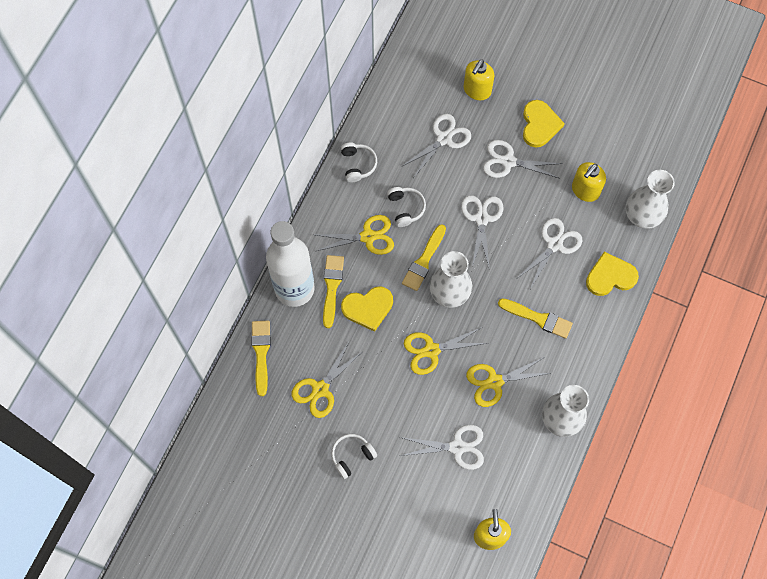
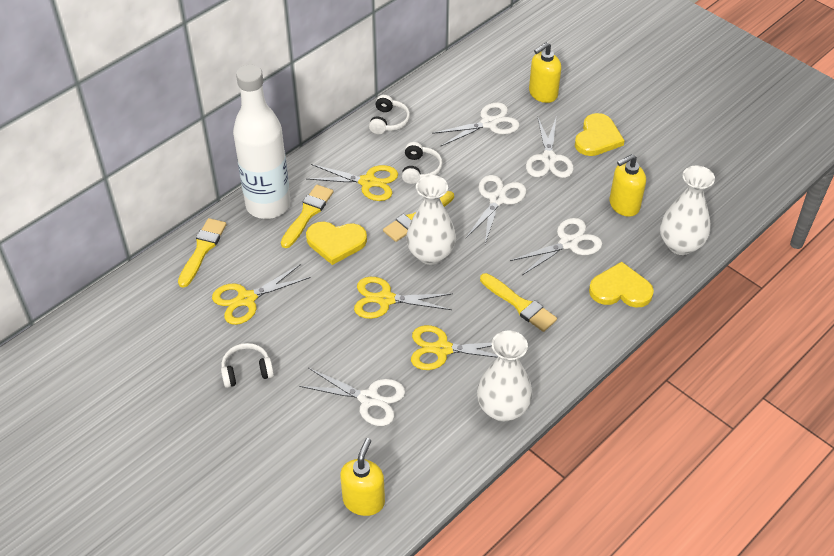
camera: 20 degrees right, 20 degrees down
(508, 161) = (549, 159): white scissors -> white scissors turned 120 degrees counterclockwise

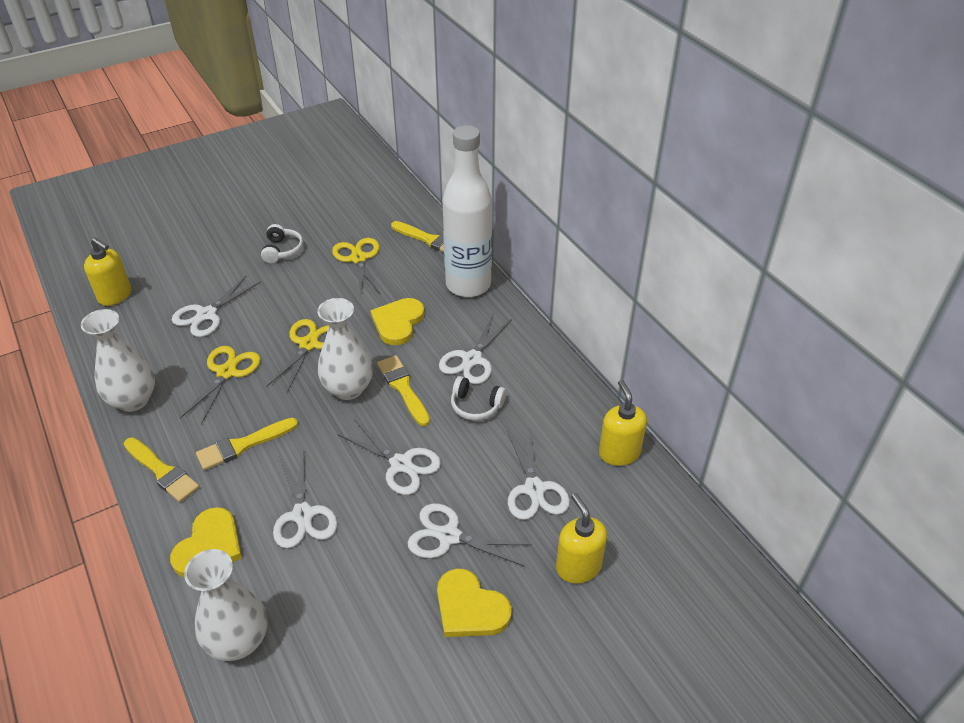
camera: 105 degrees right, 5 degrees down
(307, 214) = (444, 309): yellow brush -> yellow brush (162, 471)
(368, 182) = (472, 360): yellow scissors -> white scissors
(388, 121) = (564, 394): white headphones -> none
(624, 205) = (334, 597): yellow soap dispenser -> yellow soap dispenser (619, 452)

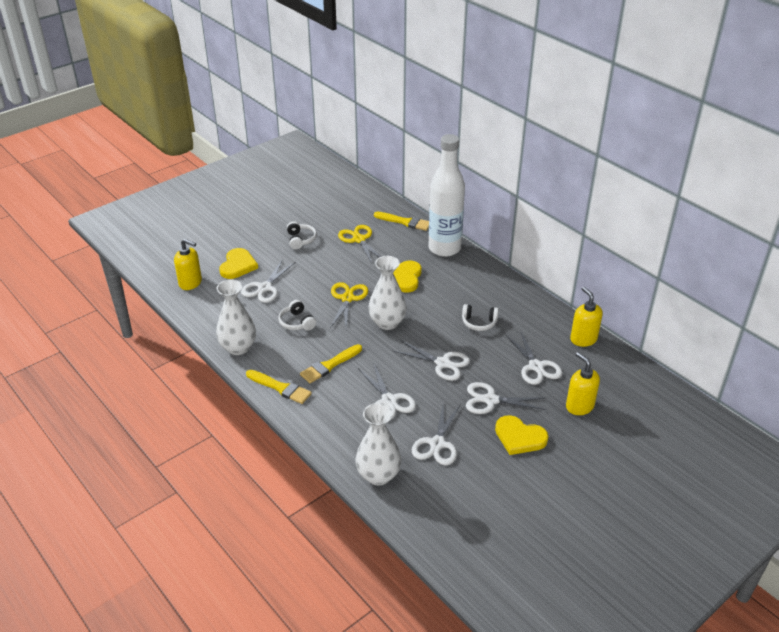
camera: 10 degrees left, 5 degrees down
(209, 546) = (334, 426): yellow heart -> yellow heart (238, 265)
(226, 372) = (297, 322): yellow scissors -> white headphones
(403, 388) = (425, 318): yellow brush -> none
(472, 360) = (465, 295): white scissors -> white scissors (437, 444)

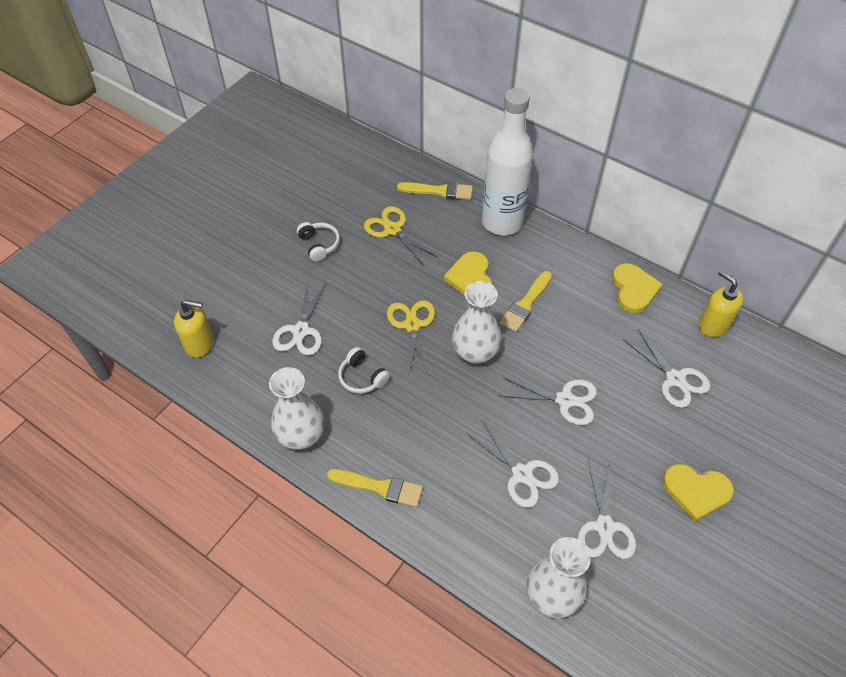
camera: 15 degrees left, 15 degrees up
(238, 265) = (253, 302): yellow heart -> yellow heart (634, 289)
(329, 365) = (428, 436): yellow brush -> yellow brush (525, 304)
(479, 323) = (584, 327): white headphones -> none
(490, 400) = (642, 443): white scissors -> none
(579, 406) = (746, 426): yellow soap dispenser -> none

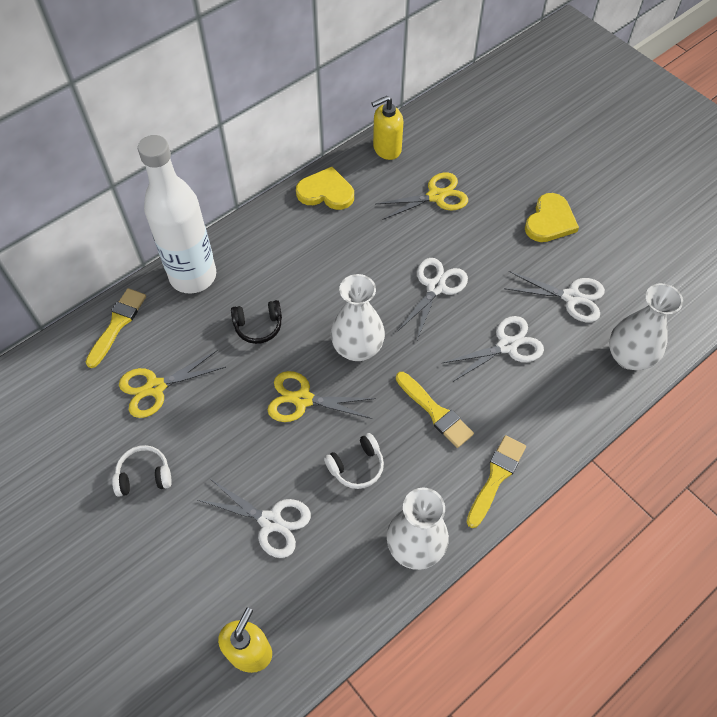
camera: 75 degrees left, 5 degrees up
(470, 278) = (258, 326): yellow heart -> black headphones
(525, 304) = (312, 286): yellow brush -> yellow brush (435, 412)
(675, 379) = (436, 196): white scissors -> yellow scissors

